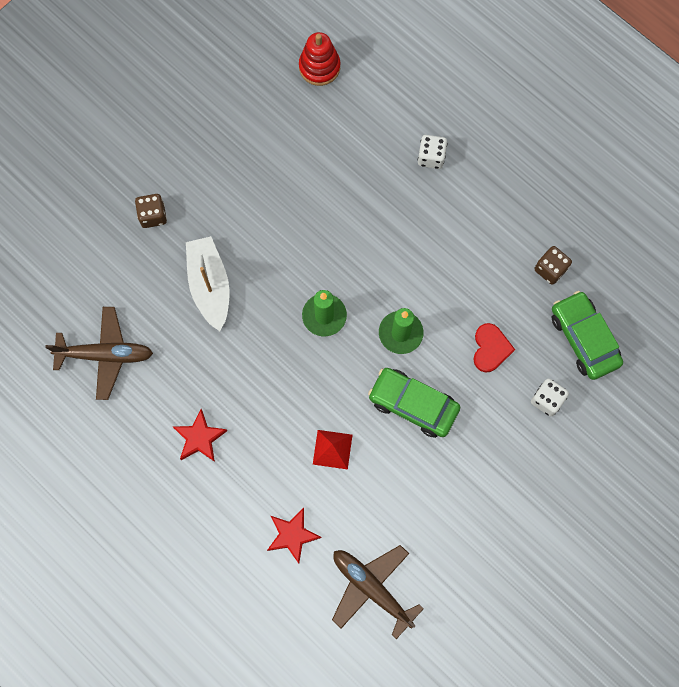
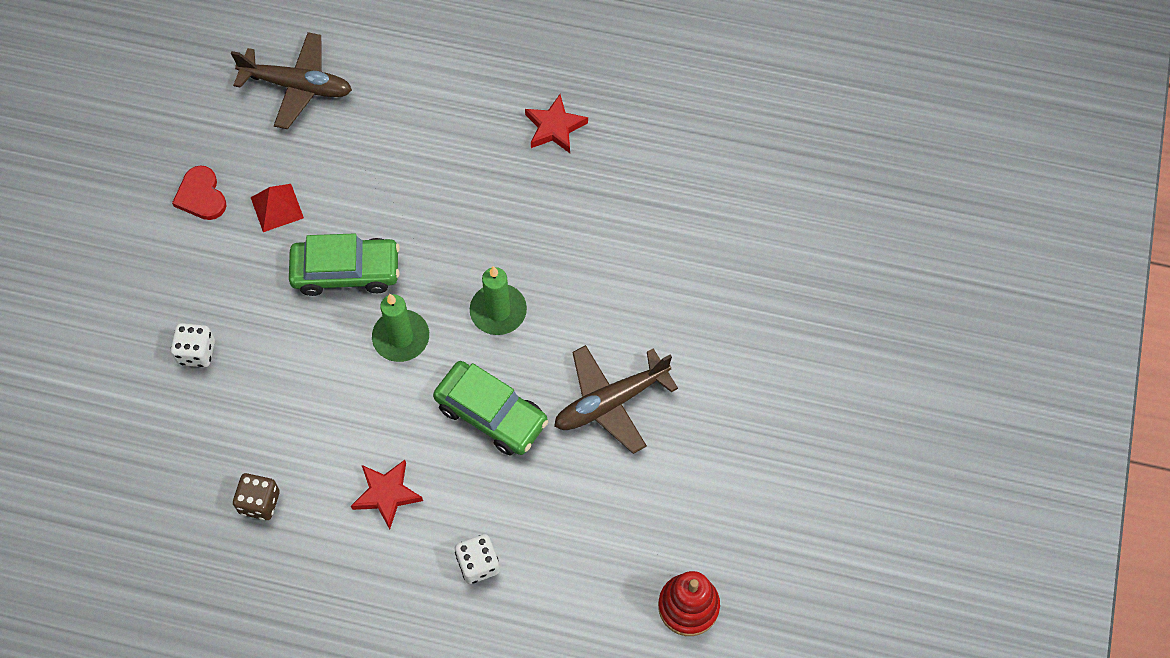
camera: 150 degrees right, 10 degrees down
(106, 355) = (706, 153): brown plane -> brown plane (610, 402)
(153, 215) = (761, 316): brown dice -> none
(210, 285) = (645, 276): white boat -> none
(292, 535) = (404, 91): red star -> red star (386, 494)
(332, 449) = (409, 186): red pyramid -> red pyramid (277, 207)
(490, 348) = (288, 374): red heart -> red heart (201, 196)
(584, 338) = (182, 442): green car -> green car (491, 414)

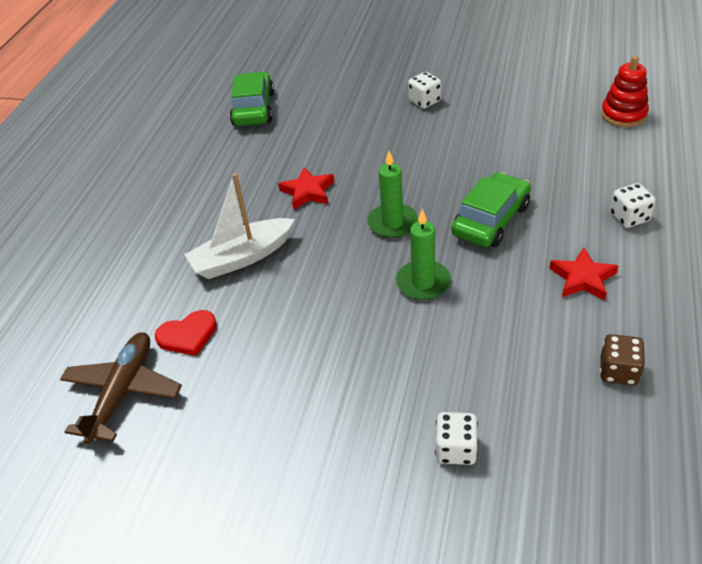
camera: 85 degrees left, 20 degrees down
(201, 196) = (252, 470): red heart -> red heart (188, 335)
(277, 207) = (275, 394): red pyramid -> none
(346, 271) = (353, 329): green car -> green car (253, 109)
(460, 165) = (242, 257): none -> white boat
(555, 127) = (213, 203): red star -> red star (308, 192)
(610, 402) = (469, 158): brown plane -> none
(743, 358) = (424, 101): none -> white dice

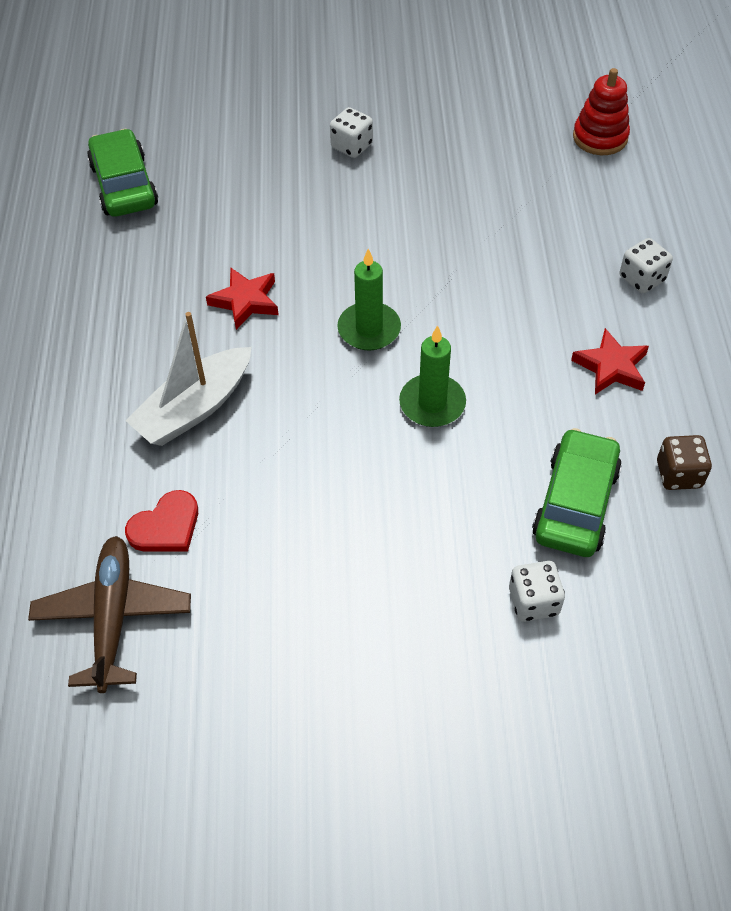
camera: 20 degrees left, 10 degrees up
(491, 220) = (486, 307): green car -> green car (575, 503)

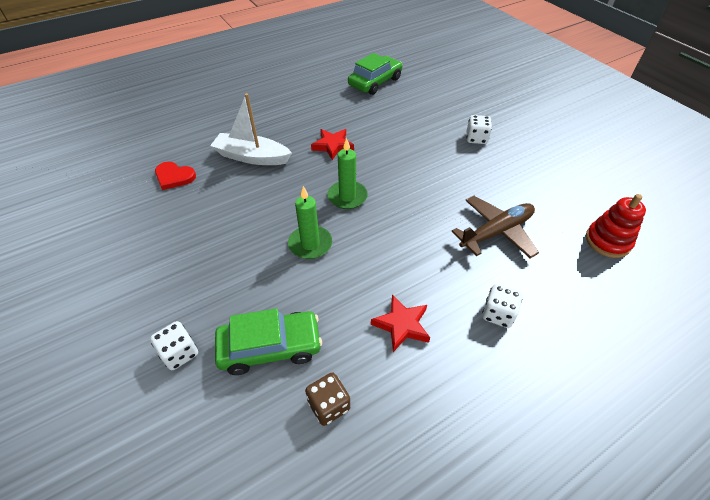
camera: 60 degrees right, 5 degrees down
(113, 617) = (115, 181): brown plane -> brown plane (496, 232)

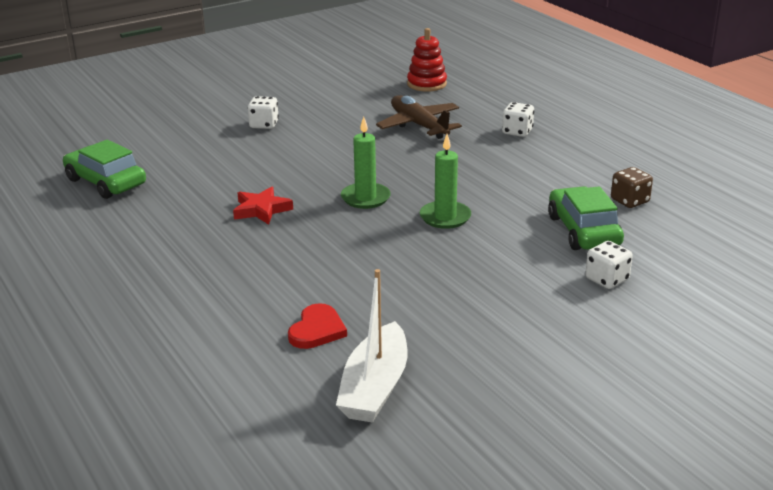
camera: 90 degrees left, 20 degrees down
(252, 157) = (277, 268): white boat -> white boat (375, 387)
(401, 325) = (540, 170): red star -> none

